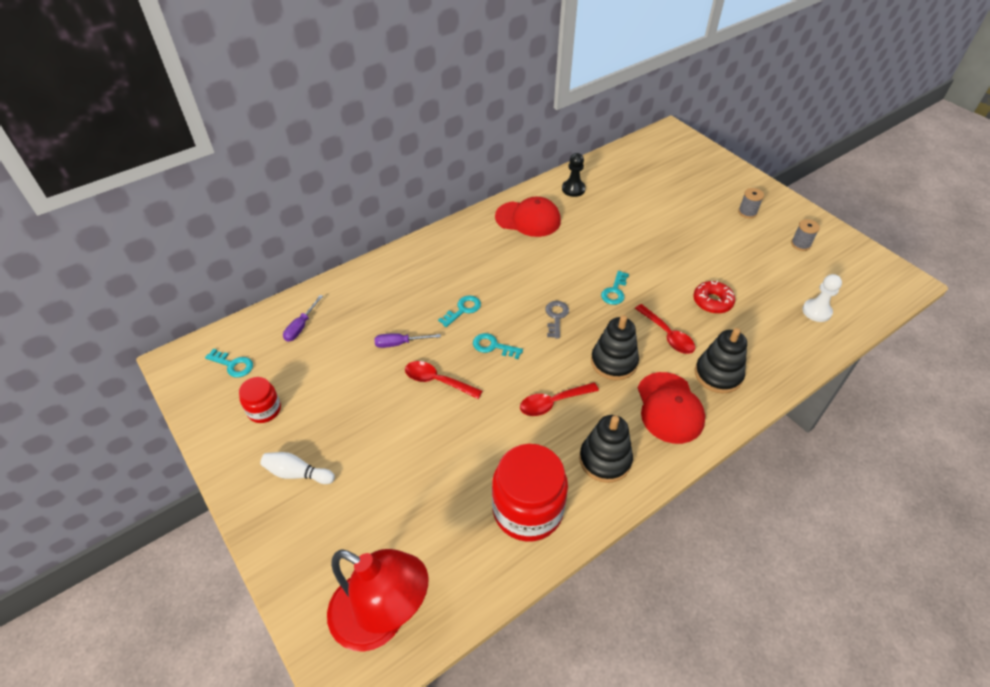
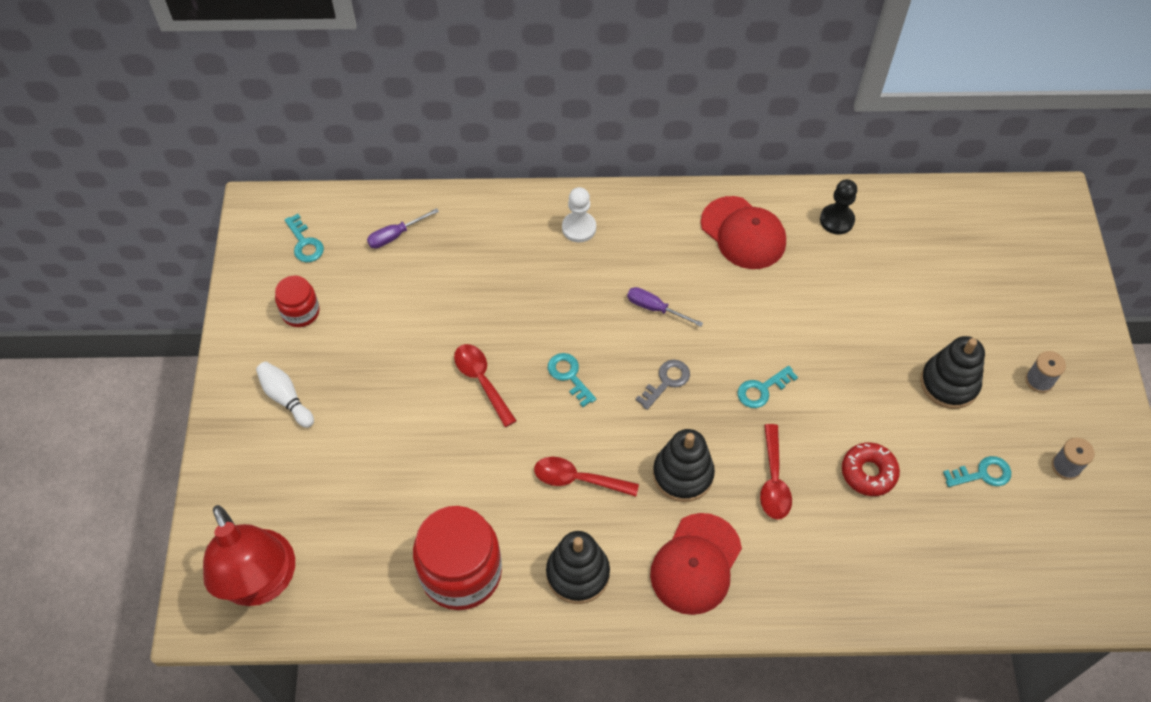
camera: 35 degrees right, 10 degrees up
(400, 343) = (477, 314): purple screwdriver -> purple screwdriver (655, 308)
(463, 310) = (572, 312): turquoise key -> turquoise key (982, 474)
(718, 374) = (787, 562): black stacking toy -> black stacking toy (949, 383)
(816, 311) = (989, 564): white pawn -> white pawn (579, 228)

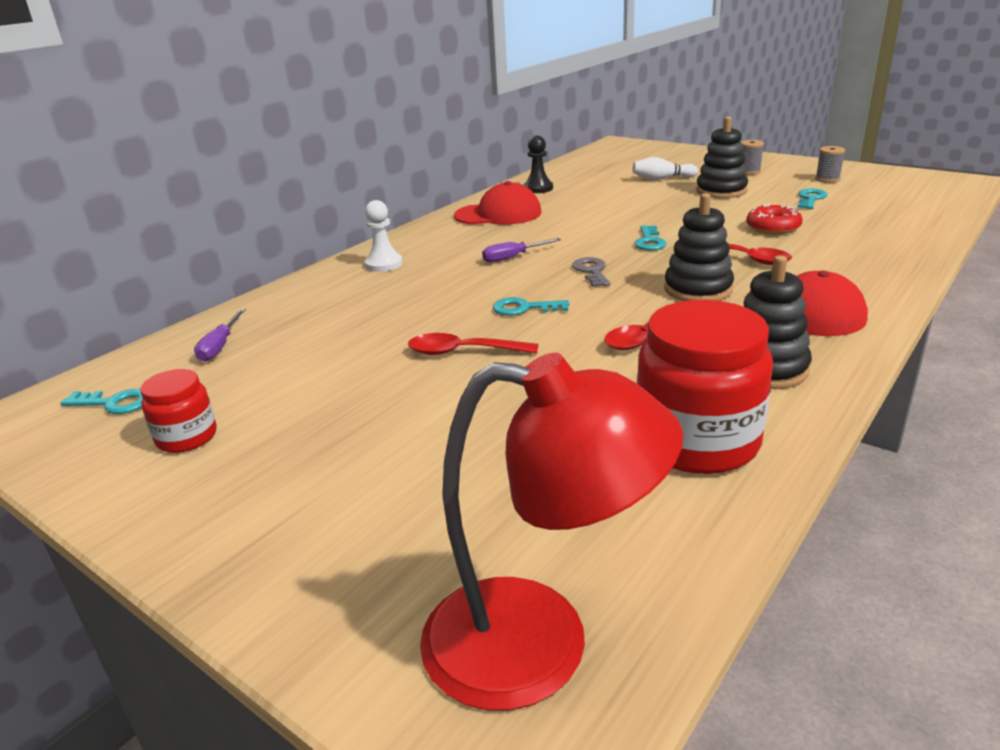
camera: 50 degrees left, 30 degrees down
(286, 398) = (276, 494): white bowling pin -> white bowling pin (662, 179)

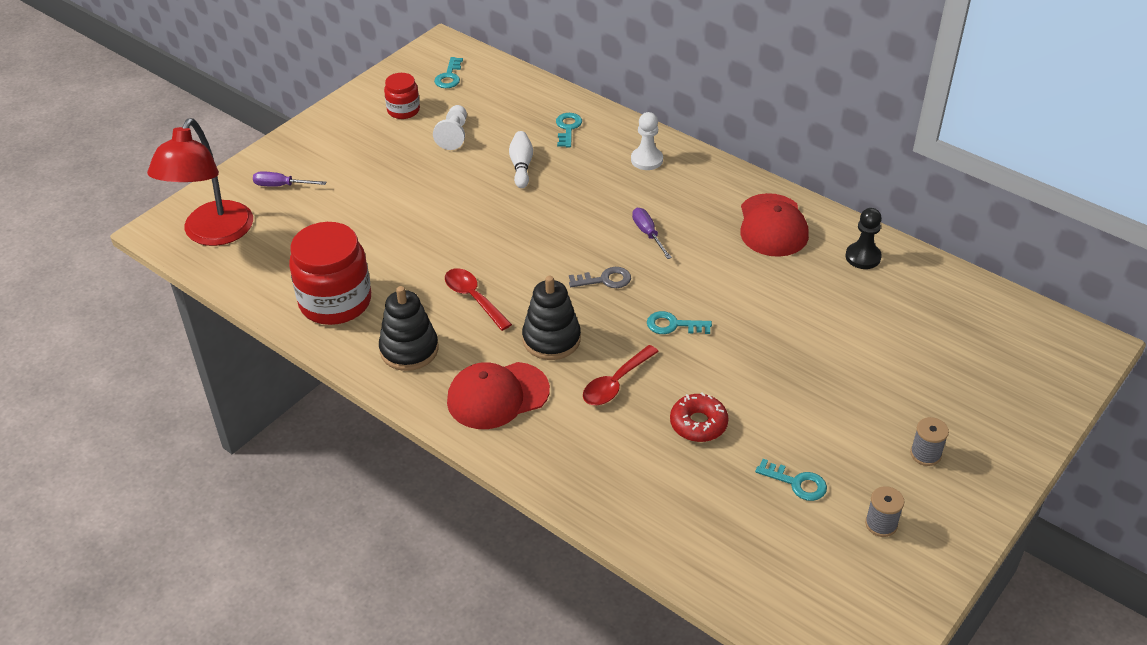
camera: 90 degrees right, 15 degrees up
(220, 346) = (512, 101): purple screwdriver -> purple screwdriver (281, 186)
(283, 383) = (454, 135): none -> white pawn
(463, 352) = (474, 208): red spoon -> none
(524, 308) = (538, 238): turquoise key -> turquoise key (568, 128)
(662, 179) = (895, 365): white bowling pin -> white bowling pin (521, 166)
(721, 191) = (838, 409): black stacking toy -> none

